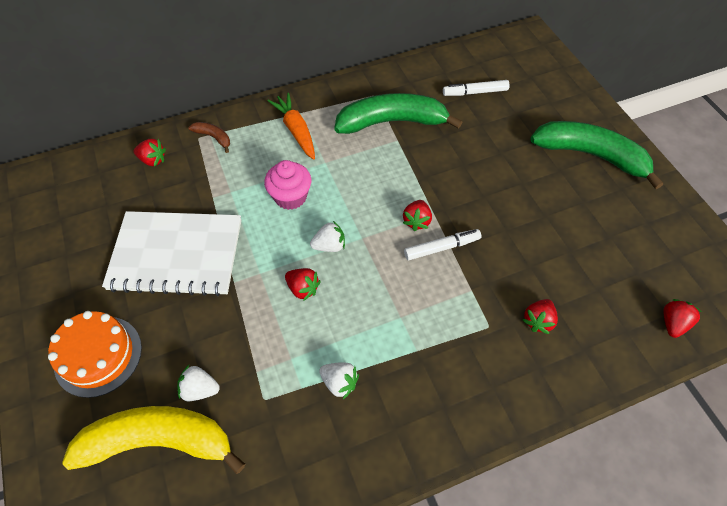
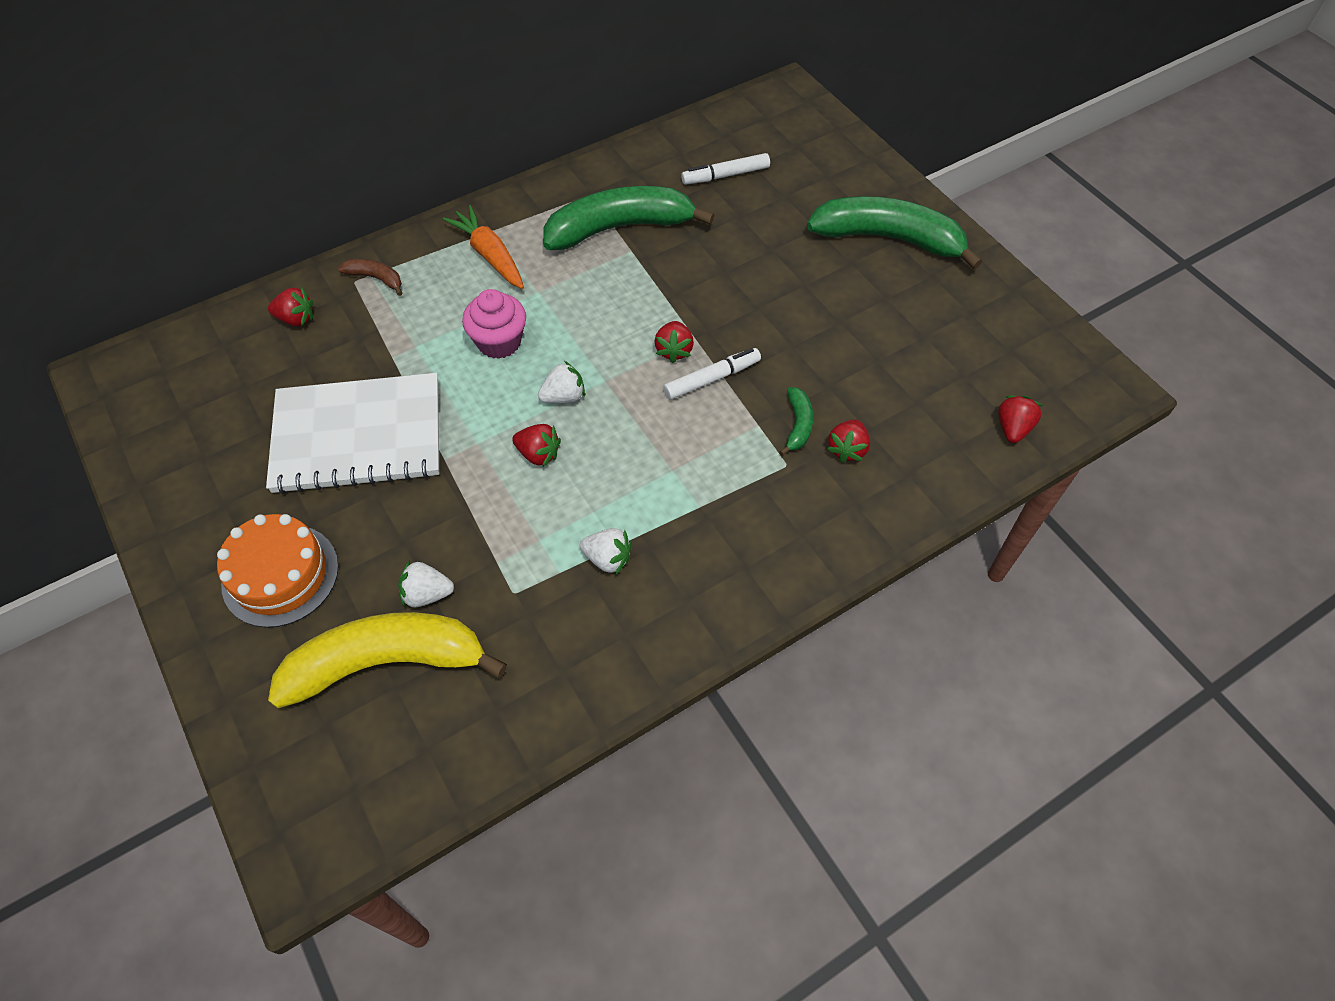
camera: 10 degrees left, 0 degrees up
(502, 295) = (797, 425): none -> green banana

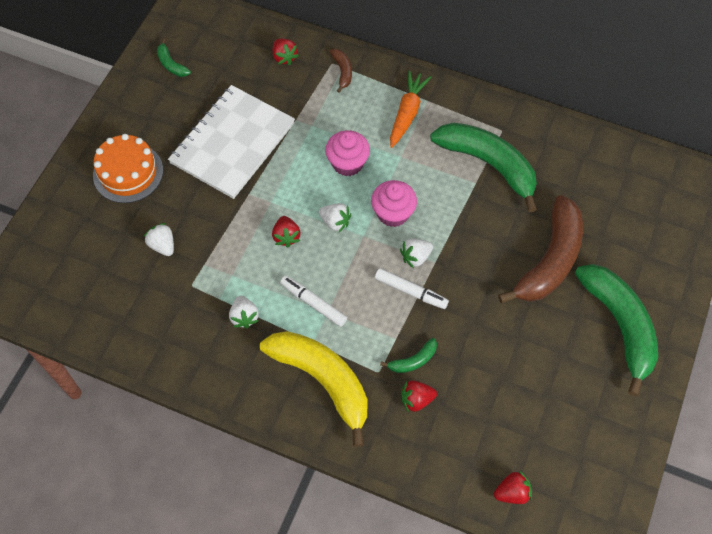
camera: 55 degrees right, 5 degrees up
(173, 436) = (171, 64): none -> green banana
(358, 435) = (233, 143): white notebook -> white notebook turned 75 degrees clockwise
(387, 663) = (113, 256): yellow banana -> yellow banana (323, 381)
(602, 339) = (393, 213): none -> pink cupcake
(674, 350) = (416, 257): red strawberry -> white strawberry
(725, 175) = (589, 193): white marker -> white marker (313, 303)
(773, 246) = (550, 260): none -> brown banana

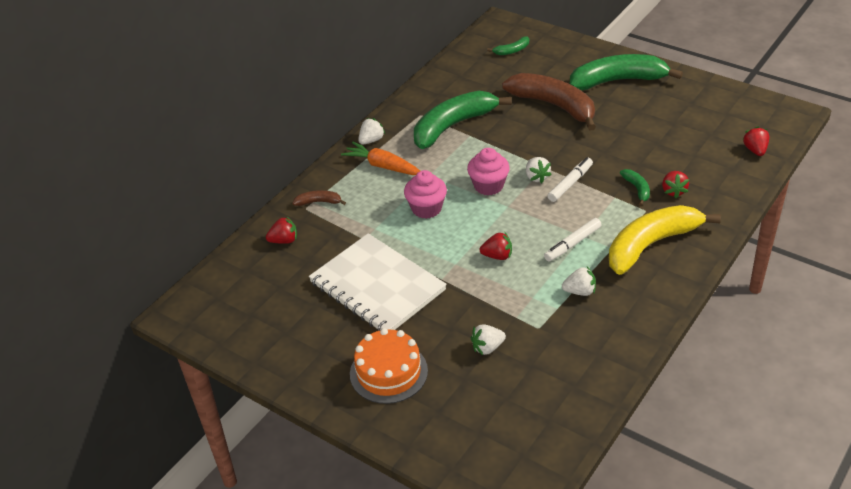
camera: 75 degrees left, 20 degrees down
(171, 64) = (255, 329): green banana -> green banana (512, 51)
(335, 222) = (489, 222): white strawberry -> white strawberry (371, 140)

